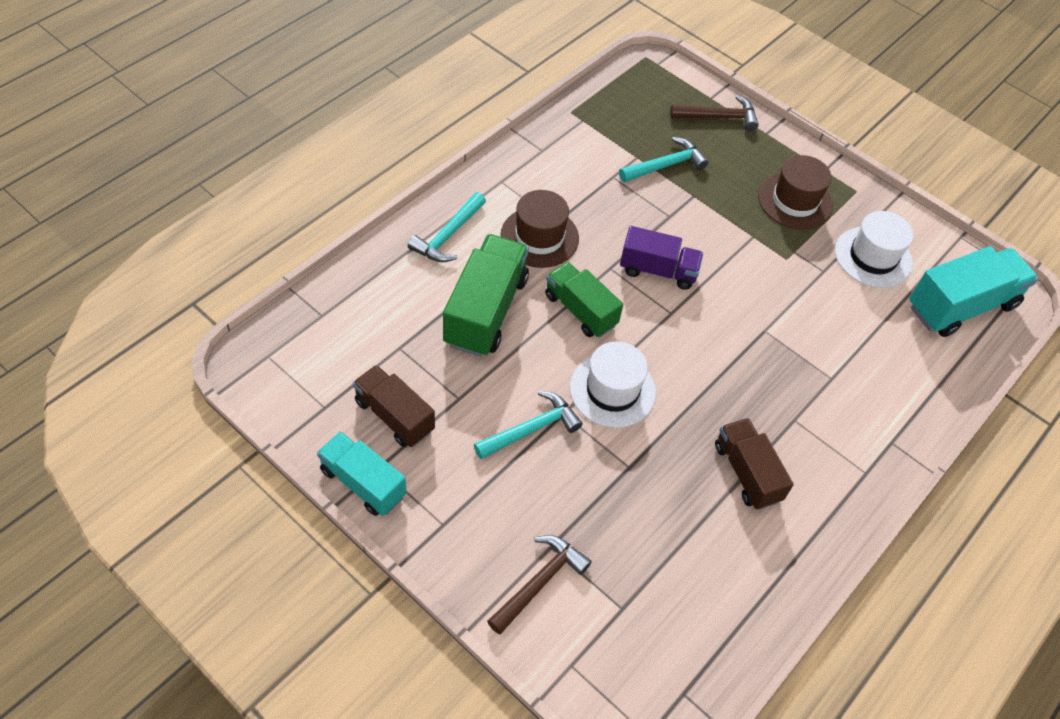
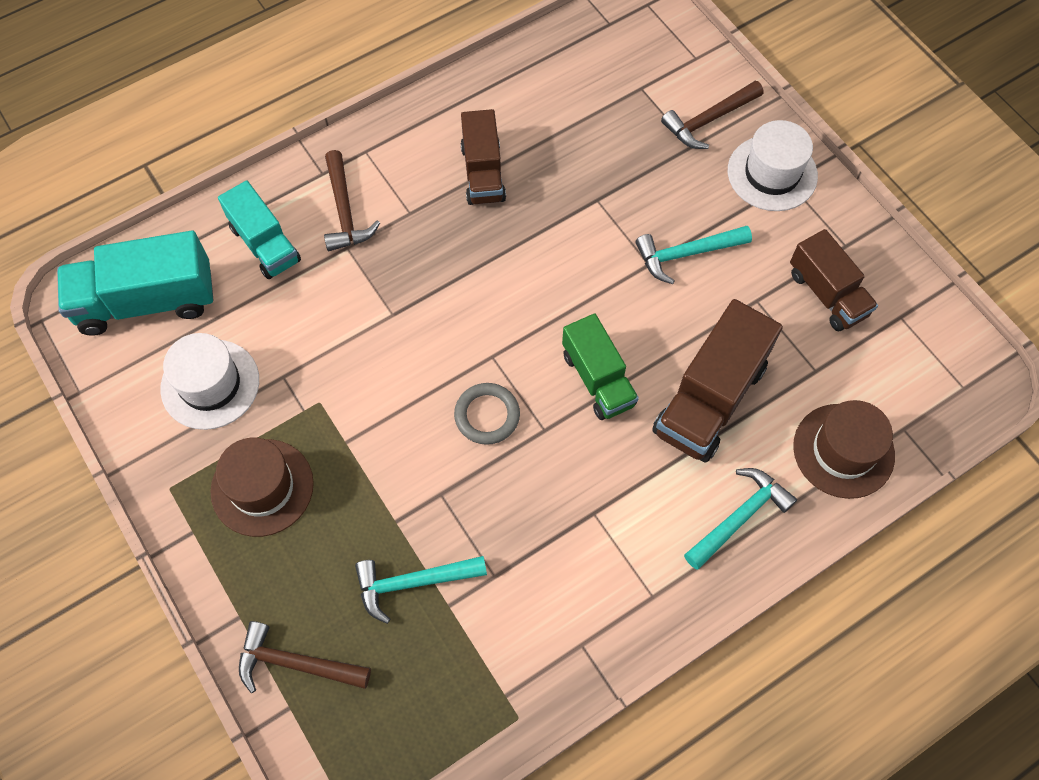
camera: 160 degrees left, 10 degrees up
(363, 483) = (863, 233): turquoise truck -> turquoise truck (265, 244)
(485, 311) = (710, 399): green truck -> brown truck
(539, 237) = (621, 493): brown hat -> brown hat (843, 450)
(612, 390) = (590, 278): white hat -> white hat (772, 173)
(658, 270) = (487, 415): purple truck -> grey ring
(852, 410) = (345, 211): none -> brown hammer

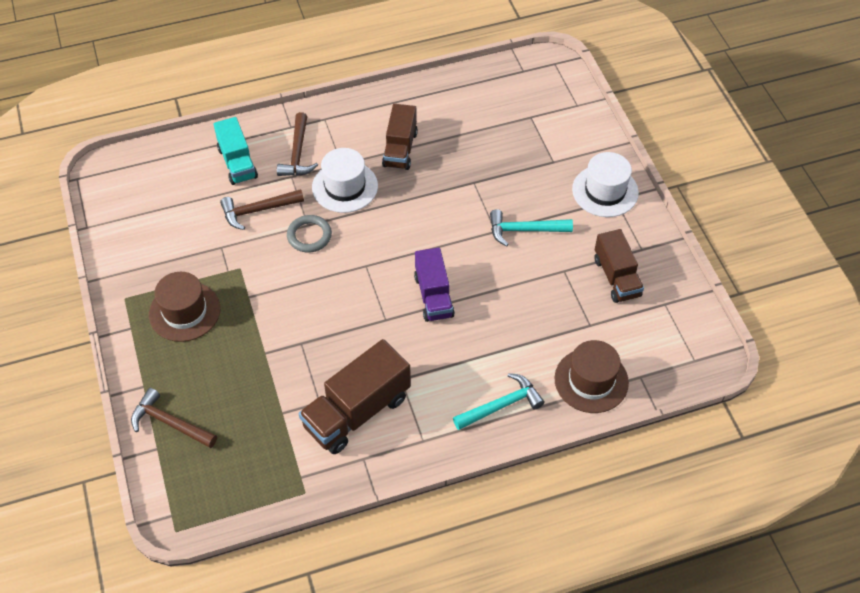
camera: 15 degrees right, 10 degrees down
(147, 301) = (148, 181): turquoise truck -> none
(210, 384) = (172, 241): white hat -> white hat (345, 187)
(413, 582) = (264, 393): turquoise hammer -> none
(487, 415) = (349, 301): grey ring -> grey ring (309, 236)
(598, 379) = (433, 296): green truck -> purple truck
(709, 120) = (572, 147): brown hammer -> brown hammer (258, 210)
(710, 399) = (507, 326): brown truck -> brown truck (357, 412)

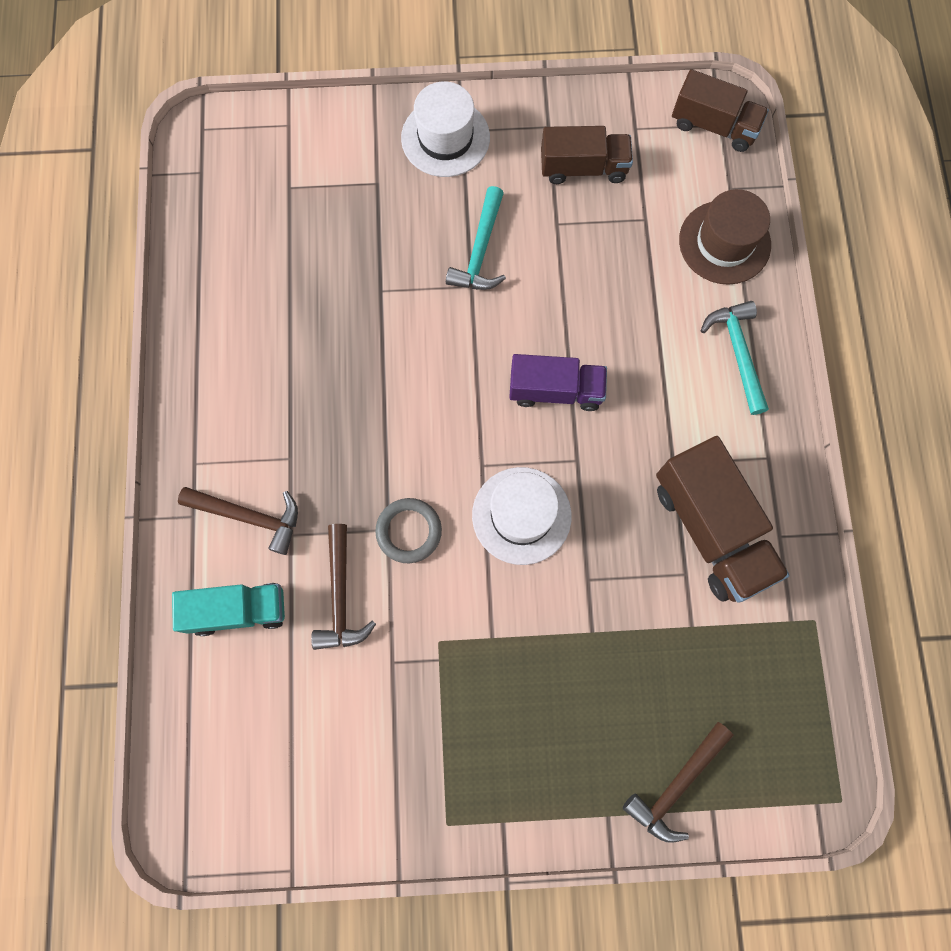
camera: 75 degrees left, 20 degrees up
(184, 311) = (494, 736): brown hat -> none
(345, 187) = (334, 463): white hat -> white hat (521, 515)
(400, 149) = (289, 371): brown truck -> brown truck (713, 126)

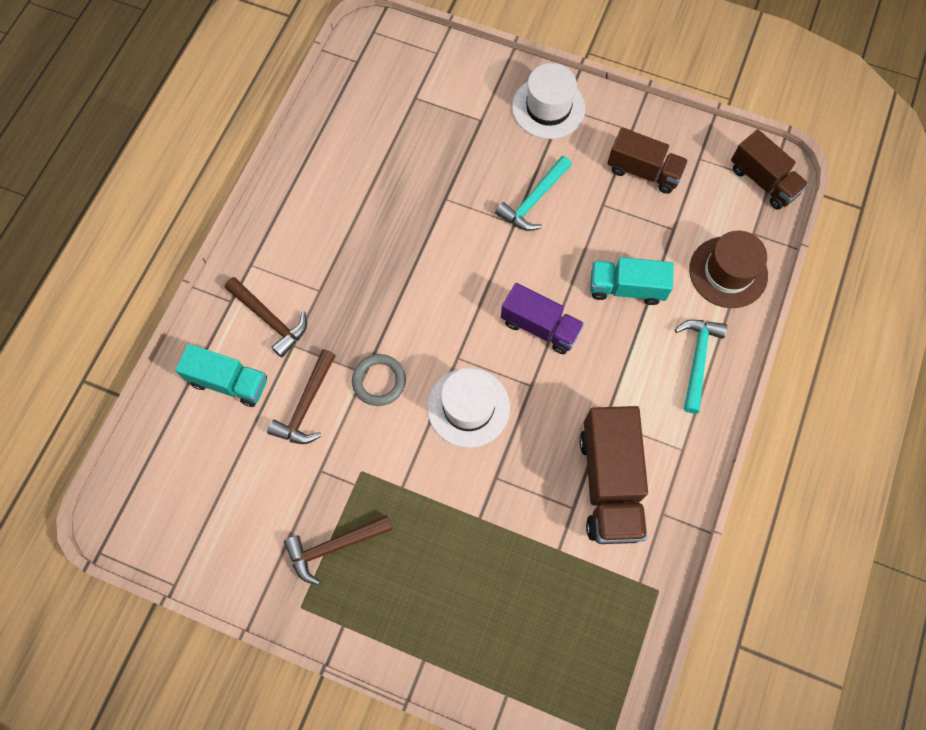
camera: 25 degrees right, 5 degrees down
(627, 306) = (626, 288): none -> turquoise truck
(676, 785) = (487, 662): brown hammer -> brown hammer (334, 546)

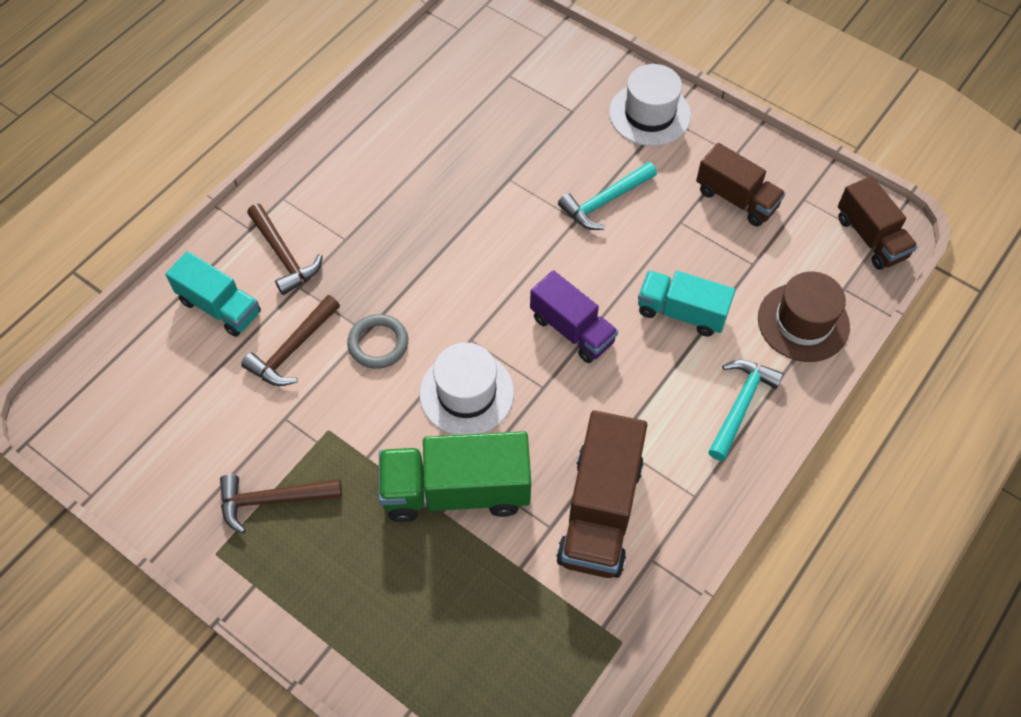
camera: 15 degrees right, 10 degrees down
(486, 497) = (456, 491): none -> green truck

